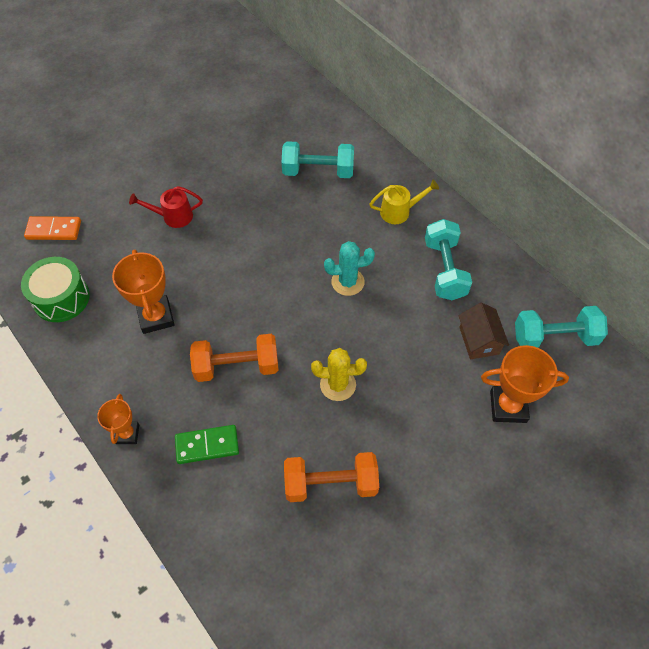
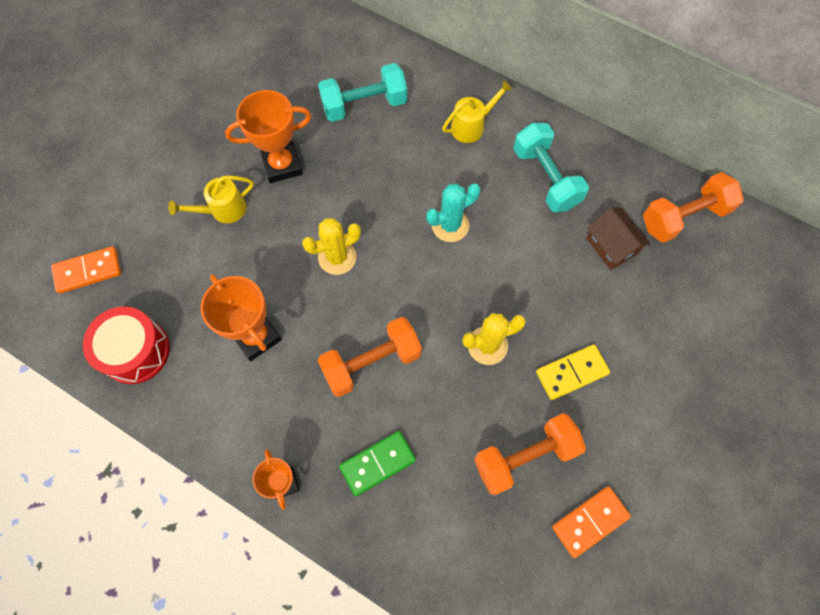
camera: 20 degrees left, 10 degrees up
(61, 298) = (135, 351): green drum -> red drum
(172, 216) = (222, 210): red watering can -> yellow watering can
(245, 278) = (337, 257): none -> yellow cactus
(364, 556) = (590, 521): none -> orange domino
(400, 430) = (571, 372): none -> yellow domino
(508, 406) = (667, 308): orange trophy -> orange trophy (282, 165)
(554, 337) = (683, 217): turquoise dumbbell -> orange dumbbell

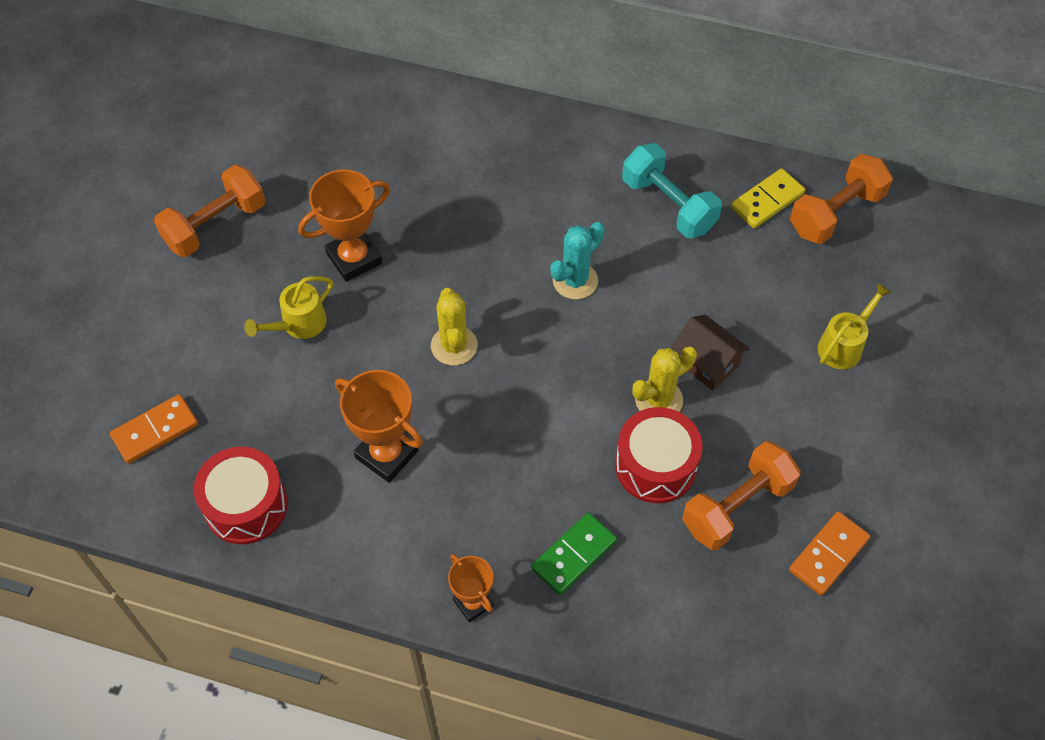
camera: 15 degrees left, 10 degrees down
(337, 257) = (454, 346): yellow cactus -> yellow cactus turned 60 degrees counterclockwise
(364, 105) = (431, 170): turquoise dumbbell -> none
(371, 363) = (532, 450): orange dumbbell -> orange dumbbell (215, 225)
(468, 402) = (655, 466): none -> red drum
(472, 126) = (566, 166): yellow watering can -> yellow watering can (844, 345)
(571, 372) = (762, 406): yellow domino -> yellow domino (767, 200)
(611, 246) = (765, 262): brown house -> brown house (706, 362)

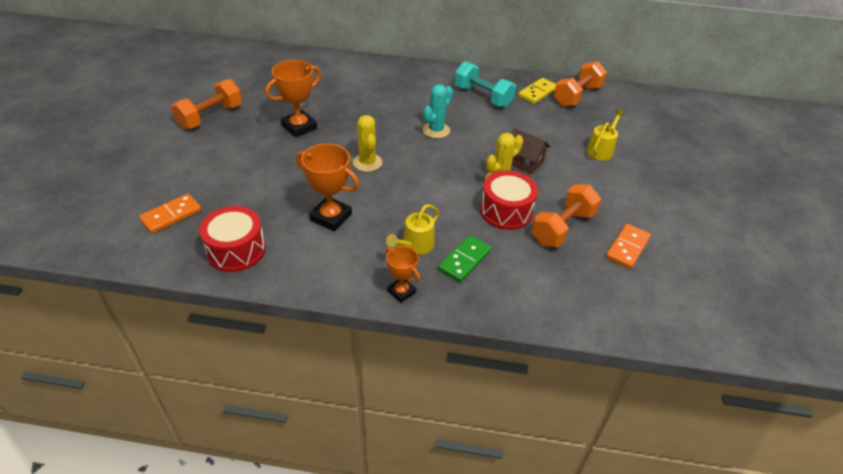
camera: 10 degrees left, 15 degrees down
(298, 325) = (266, 158): yellow watering can -> yellow watering can (415, 246)

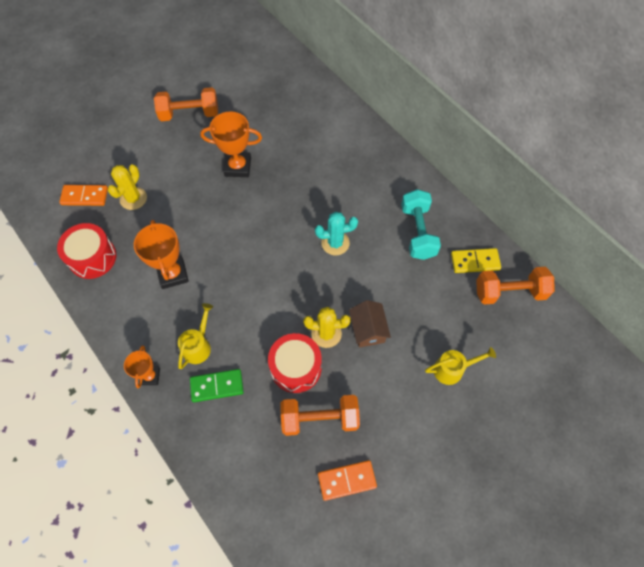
camera: 45 degrees right, 20 degrees up
(367, 162) = (248, 240): yellow cactus -> yellow cactus (133, 198)
(415, 246) = (198, 345): yellow watering can -> yellow watering can turned 120 degrees clockwise

